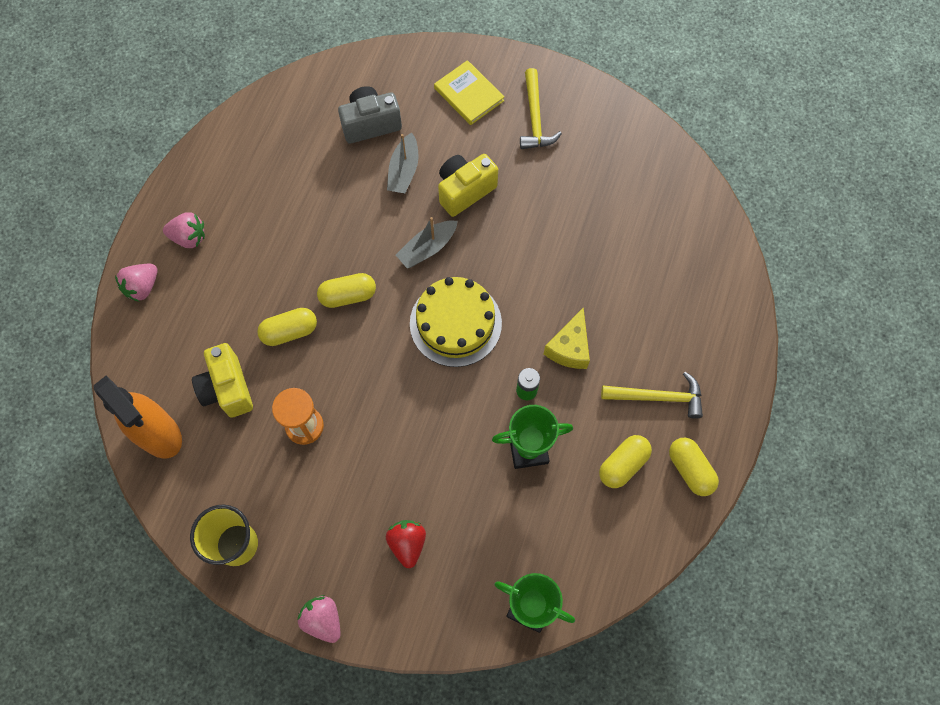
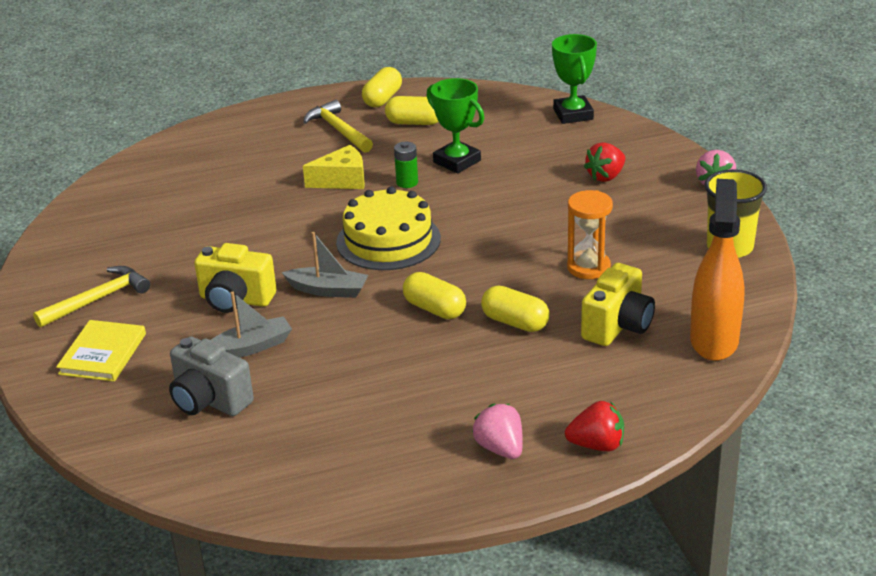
camera: 125 degrees left, 35 degrees down
(142, 287) = (597, 445): pink strawberry -> red strawberry

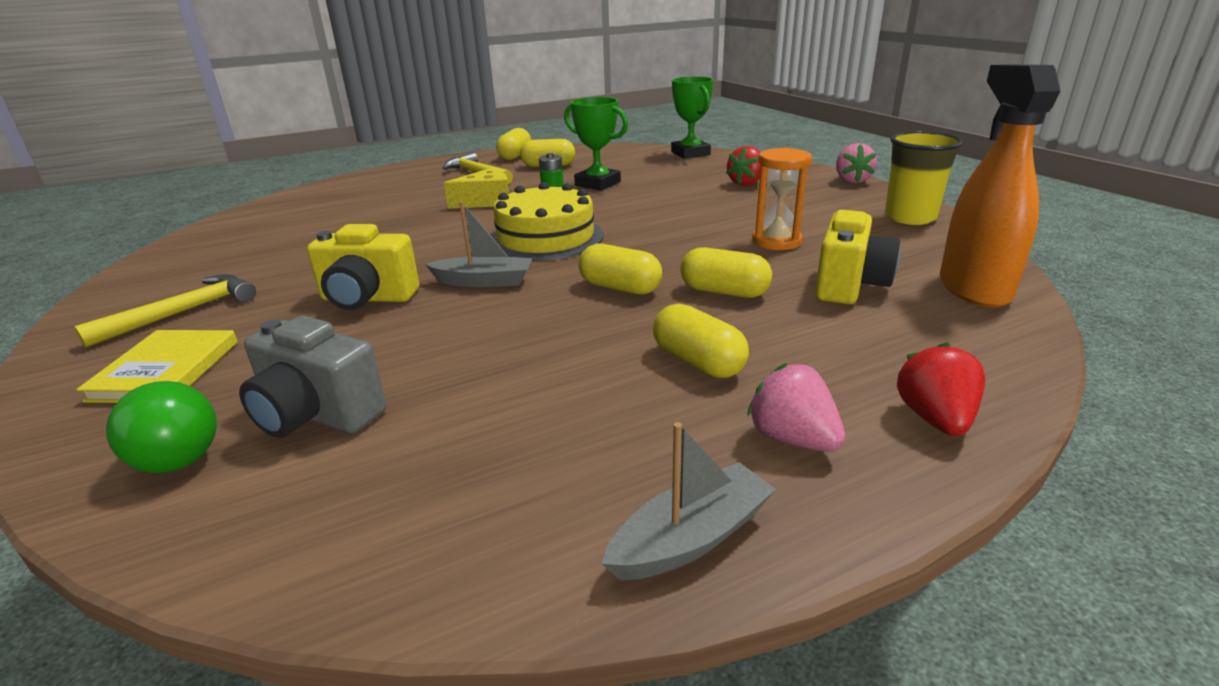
camera: 10 degrees left, 5 degrees down
(127, 417) = (173, 452): none -> green light bulb
(250, 347) = (384, 345): grey boat -> grey boat (691, 538)
(466, 386) = (698, 362): none -> yellow capsule
(597, 445) = (935, 419): red strawberry -> red strawberry turned 75 degrees counterclockwise

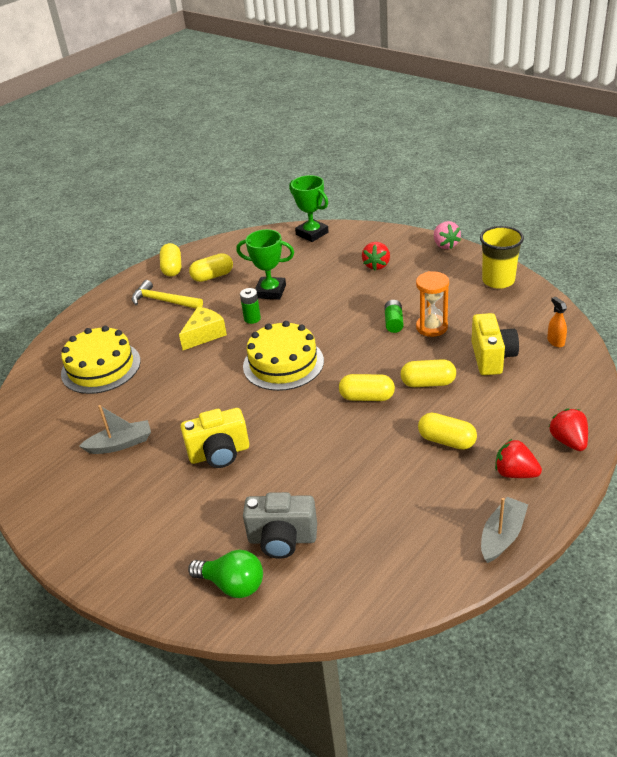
camera: 20 degrees left, 10 degrees up
(166, 370) = (159, 544): yellow book -> none
(183, 312) = (109, 502): yellow hammer -> none
(351, 206) = (101, 367): none -> yellow cake
(484, 281) = (279, 416): grey boat -> grey boat (120, 444)
(725, 229) = (393, 322): none -> green battery
(792, 438) = (515, 473): pink strawberry -> red strawberry
(973, 289) = (555, 341): orange spray bottle -> orange spray bottle, size x0.41

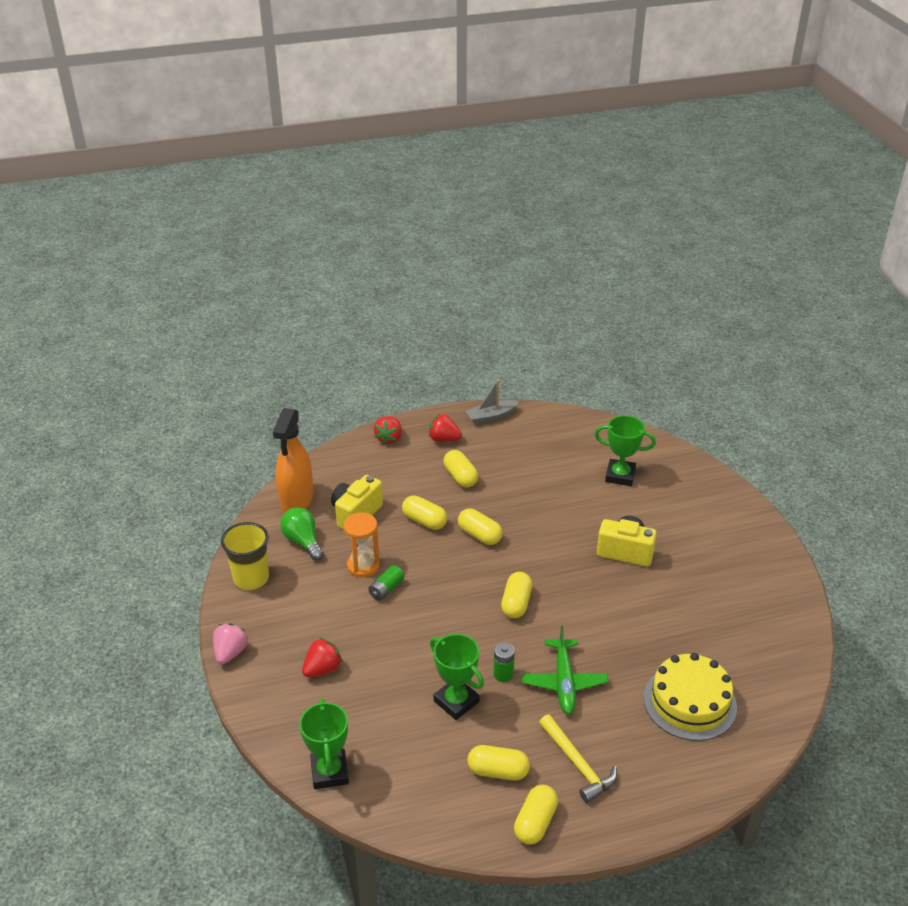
camera: 150 degrees left, 0 degrees up
(120, 444) = (702, 602): grey boat -> none
(204, 335) = (563, 682): yellow cheese -> green plane
(232, 584) = (667, 468): green light bulb -> green light bulb (303, 541)
(282, 539) = (620, 475): grey camera -> green trophy
(283, 363) = (516, 603): yellow cake -> yellow capsule
(515, 473) = (443, 439): red strawberry -> red strawberry turned 135 degrees clockwise
(555, 341) = (297, 500): orange spray bottle -> orange spray bottle, size x2.43

